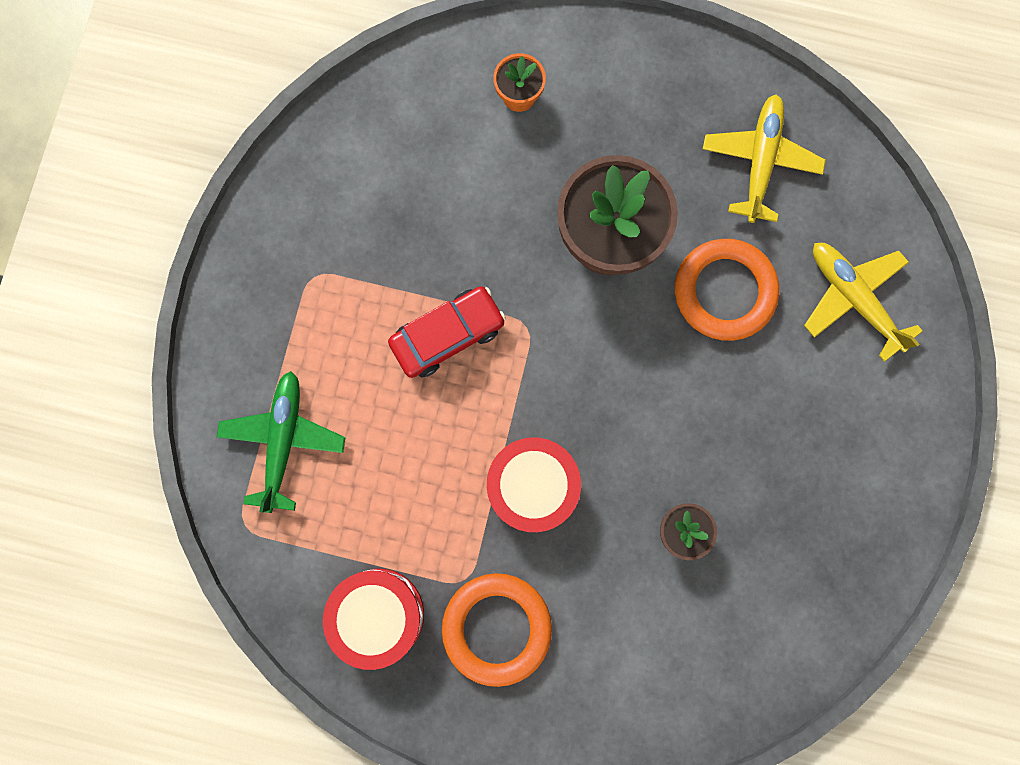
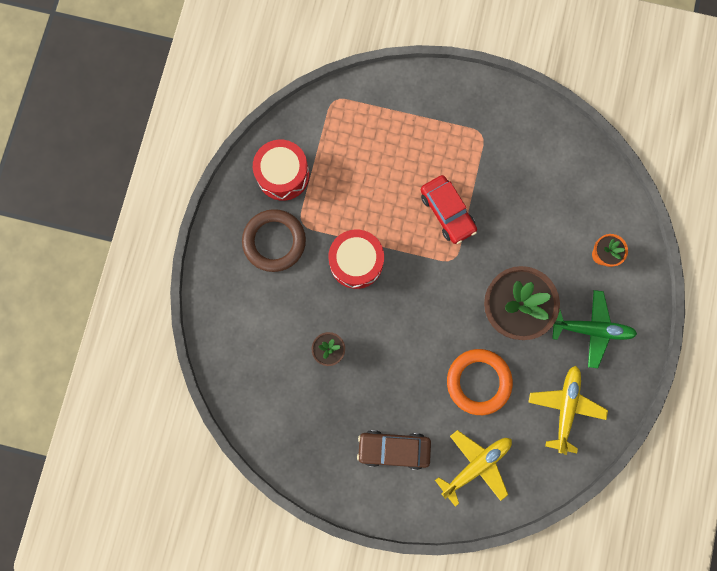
camera: 90 degrees right, 0 degrees up
(283, 441) = (382, 120): green plane -> green plane (591, 329)
(497, 628) = (274, 241): orange ring -> brown ring
(760, 162) = (565, 408): yellow plane -> yellow plane turned 90 degrees counterclockwise
(835, 426) = (393, 449): none -> brown car

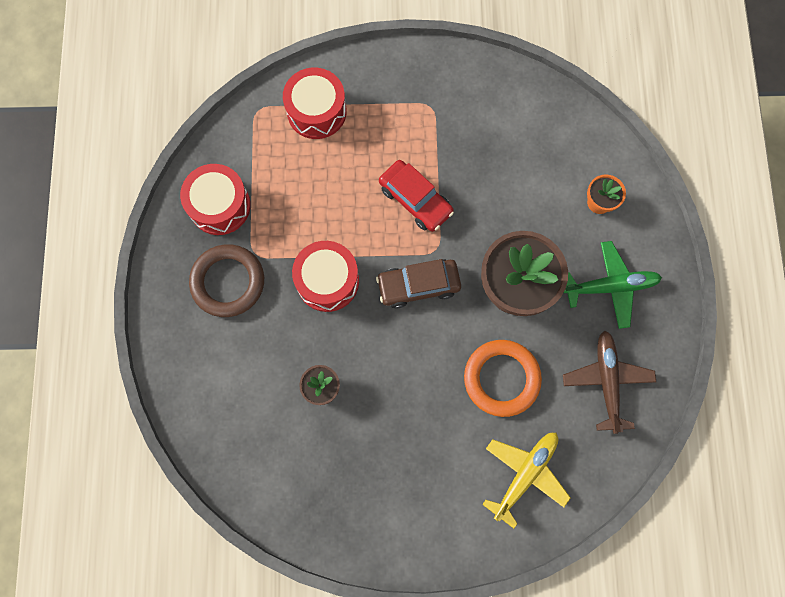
camera: 15 degrees left, 5 degrees down
(384, 114) = (316, 111): none -> red drum
(393, 449) = (425, 482): brown car -> brown car (418, 286)
(565, 408) = (607, 382): yellow plane -> brown plane

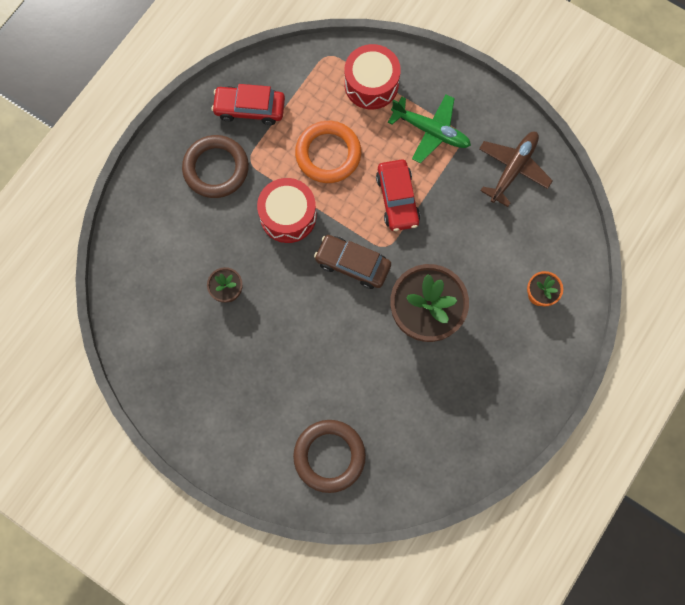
camera: 35 degrees right, 0 degrees up
(220, 206) = (250, 109): red drum -> red car
(501, 378) = (364, 374): orange ring -> orange ring (328, 154)
(524, 475) = (329, 456): yellow plane -> brown ring
(607, 382) = (442, 432): brown plane -> brown plane (513, 169)
(610, 287) = (499, 364): green plane -> green plane (430, 131)

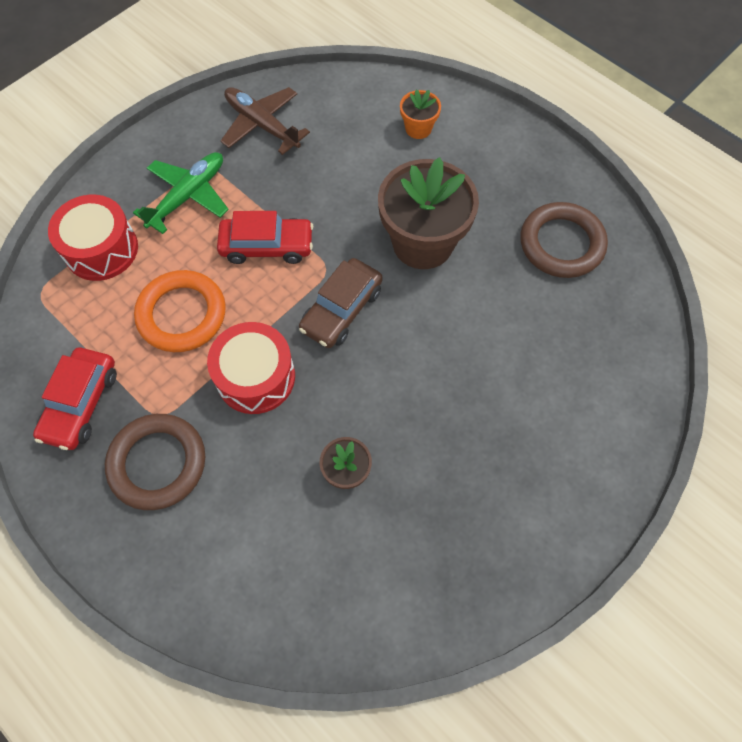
camera: 80 degrees left, 10 degrees down
(329, 456) = (591, 376): brown ring -> brown ring (561, 244)

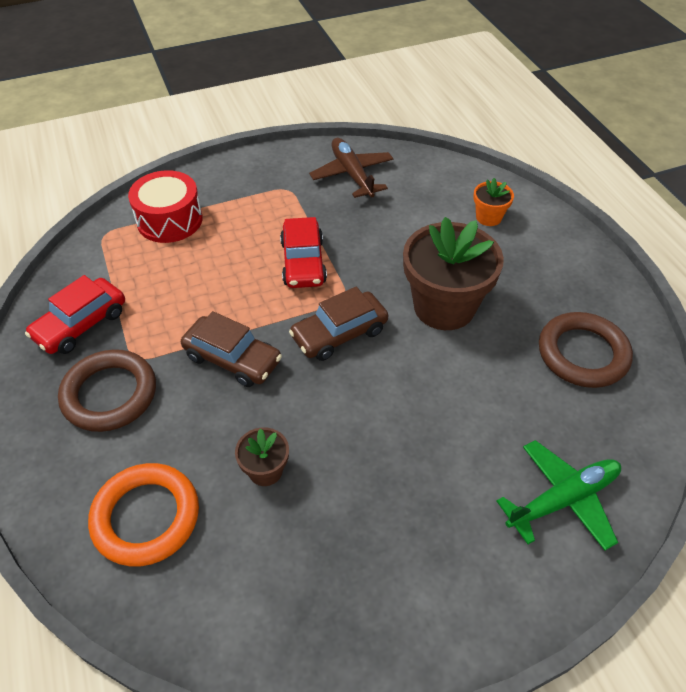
camera: 25 degrees right, 15 degrees down
(182, 314) = (202, 288): orange ring -> orange ring (146, 517)
(188, 196) = (260, 205): green plane -> green plane (562, 500)
(255, 377) = (232, 359): red drum -> brown car
(267, 246) = (303, 262): red car -> red car turned 60 degrees clockwise

